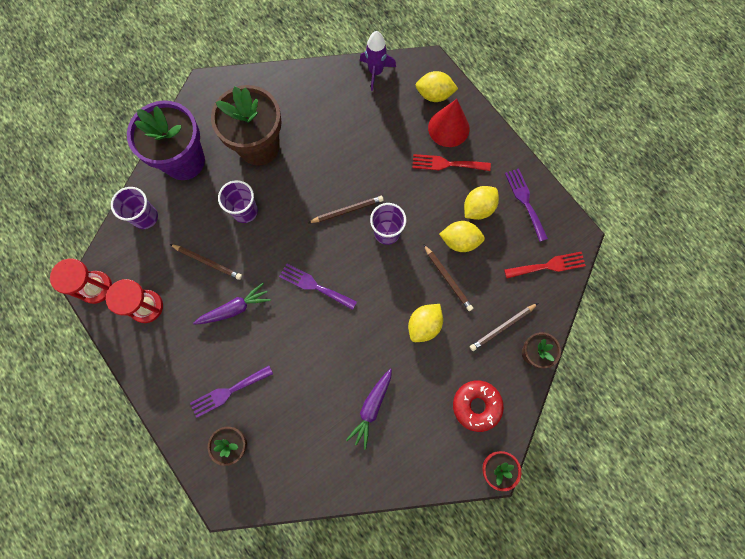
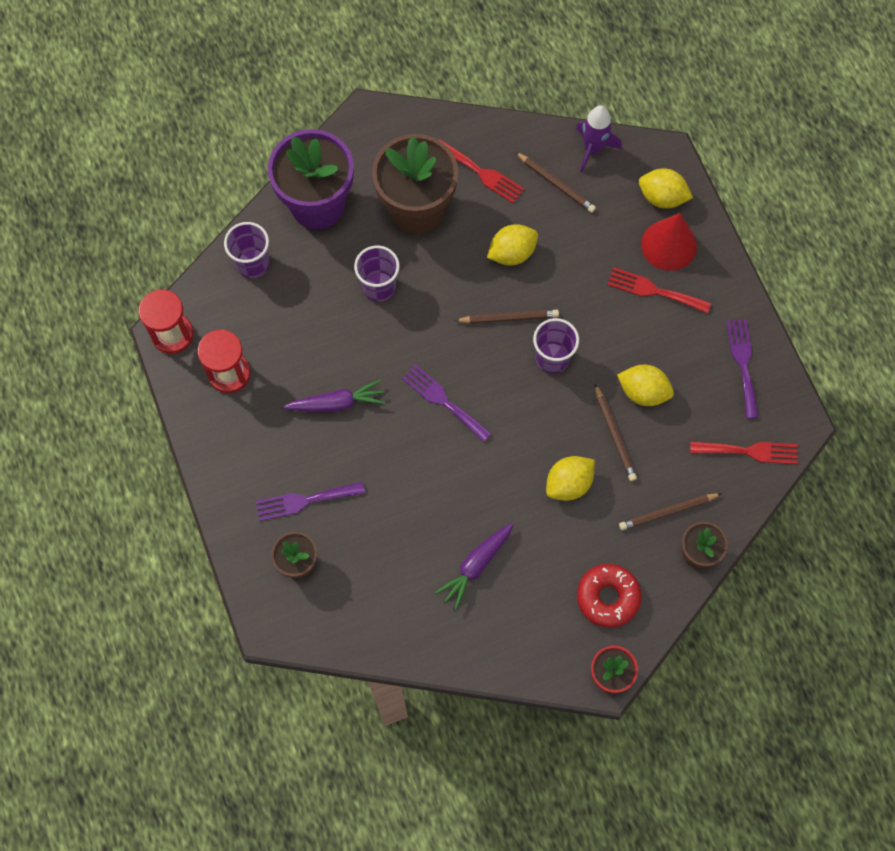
camera: 15 degrees right, 5 degrees down
(208, 262) = (317, 338): brown pencil -> brown pencil (556, 184)
(300, 108) = (481, 173): none -> red fork
(478, 208) = (678, 357): yellow lemon -> yellow lemon (512, 253)

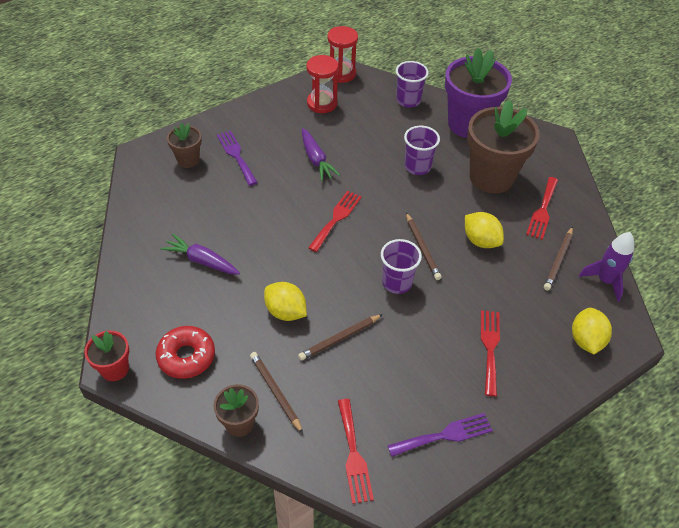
camera: 75 degrees right, 20 degrees down
(443, 401) = (336, 218): purple fork -> red fork
(643, 392) = (387, 354): yellow lemon -> none
(669, 245) = (541, 353): red cone -> none

